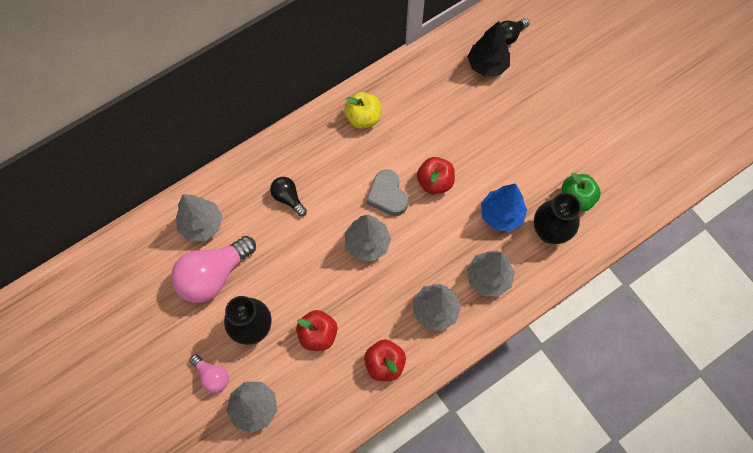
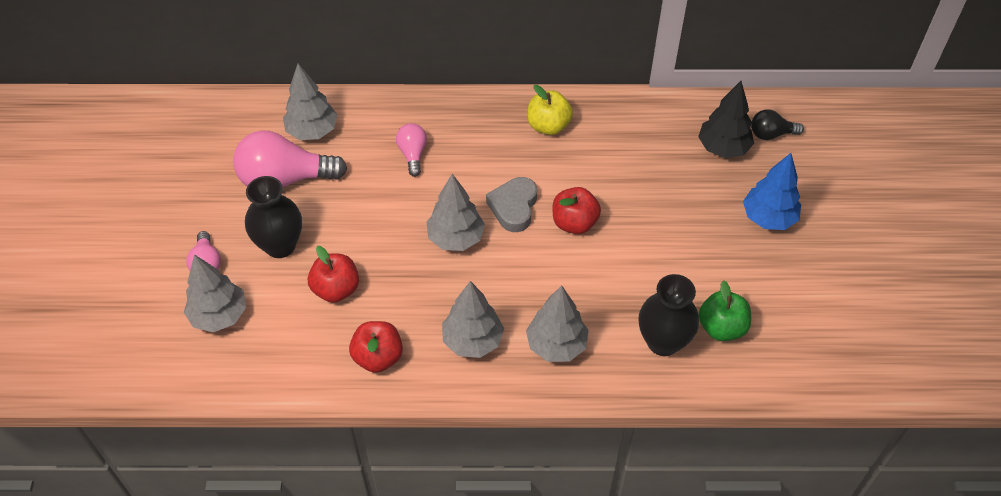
camera: 35 degrees right, 15 degrees down
(288, 198) = (413, 154): black light bulb -> pink light bulb
(501, 215) = (621, 294): blue tree -> blue tree (768, 218)

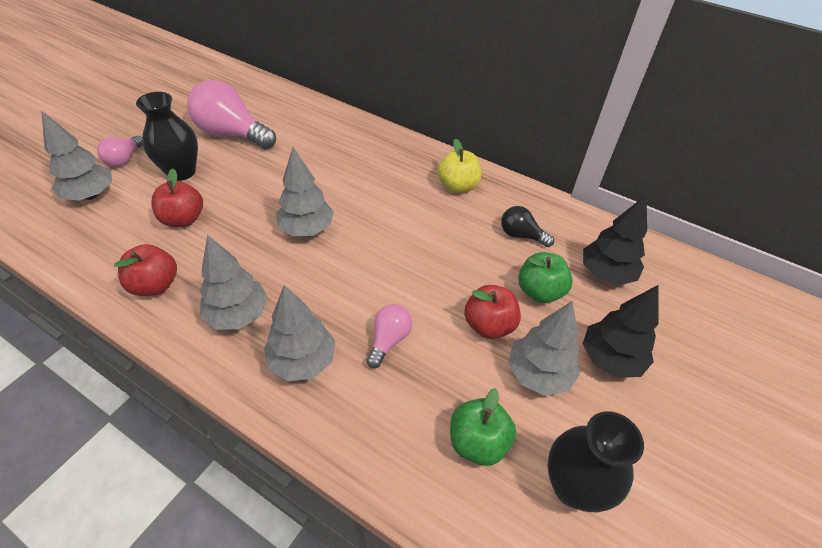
camera: 30 degrees right, 5 degrees down
(312, 131) = (282, 115): grey tree -> grey tree (538, 374)
(413, 154) = (334, 158): pink light bulb -> pink light bulb (389, 340)
(514, 207) = (374, 230): grey heart -> none
(574, 223) = (414, 267): red apple -> red apple (489, 325)
(663, 342) = (404, 419): black vase -> black vase (573, 486)
(685, 191) = (539, 291): none -> green apple
(768, 218) = (610, 359): blue tree -> black tree
(771, 134) = (665, 285): black light bulb -> black light bulb (521, 235)

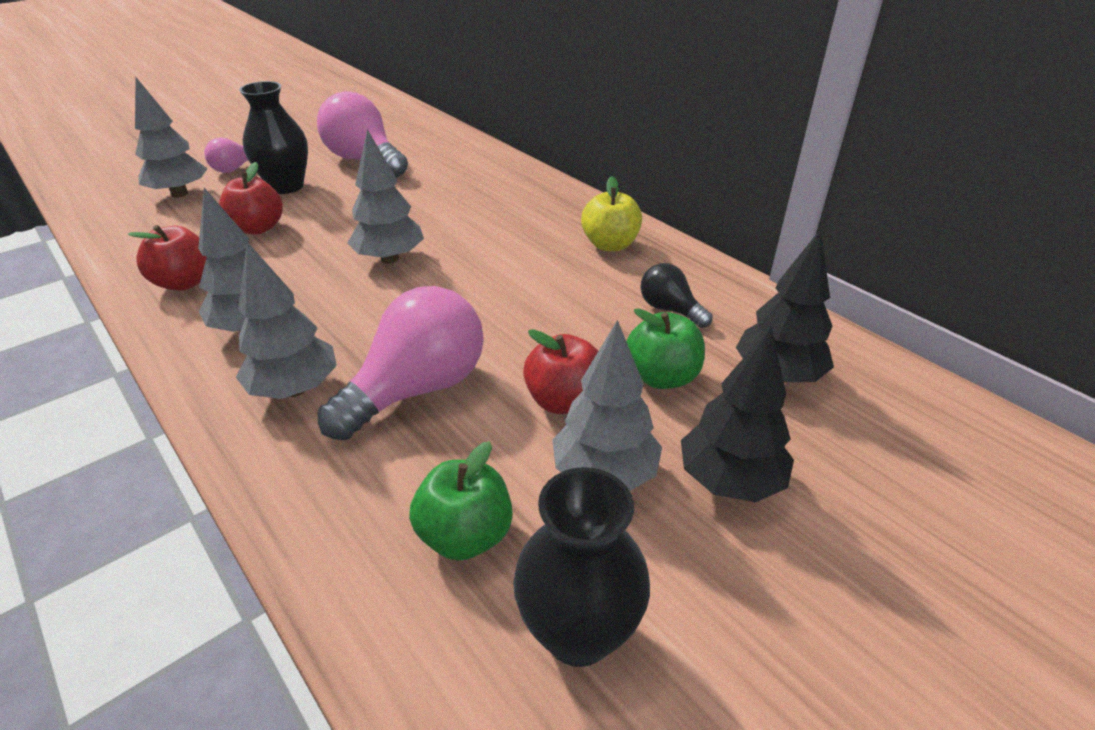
camera: 20 degrees right, 10 degrees down
(389, 340) = (417, 389): pink light bulb -> pink light bulb, size x1.93

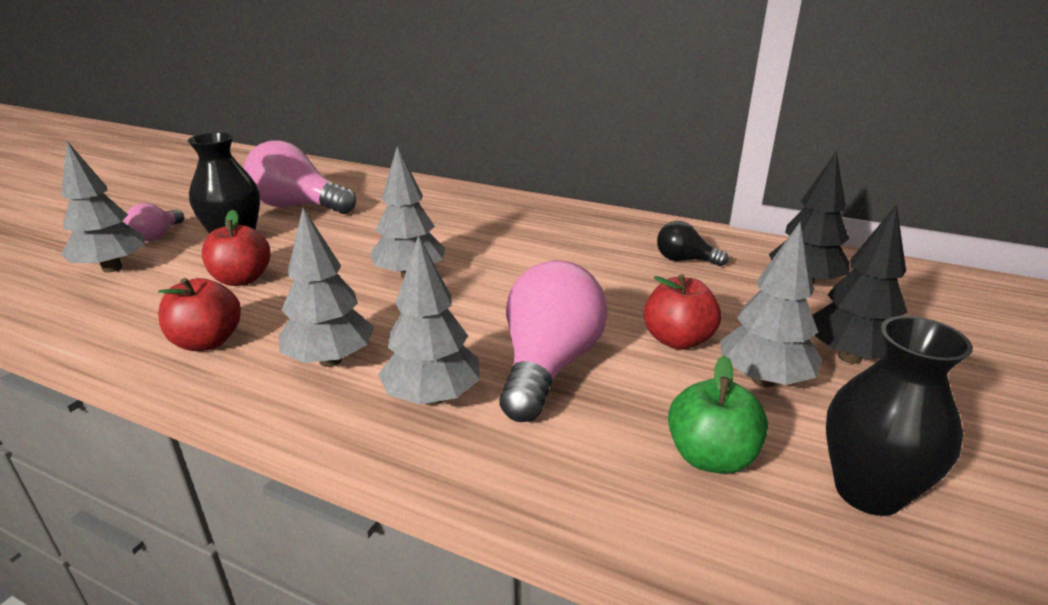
camera: 25 degrees left, 10 degrees down
(610, 245) = (590, 227): yellow apple -> none
(662, 377) = (729, 305): green apple -> none

